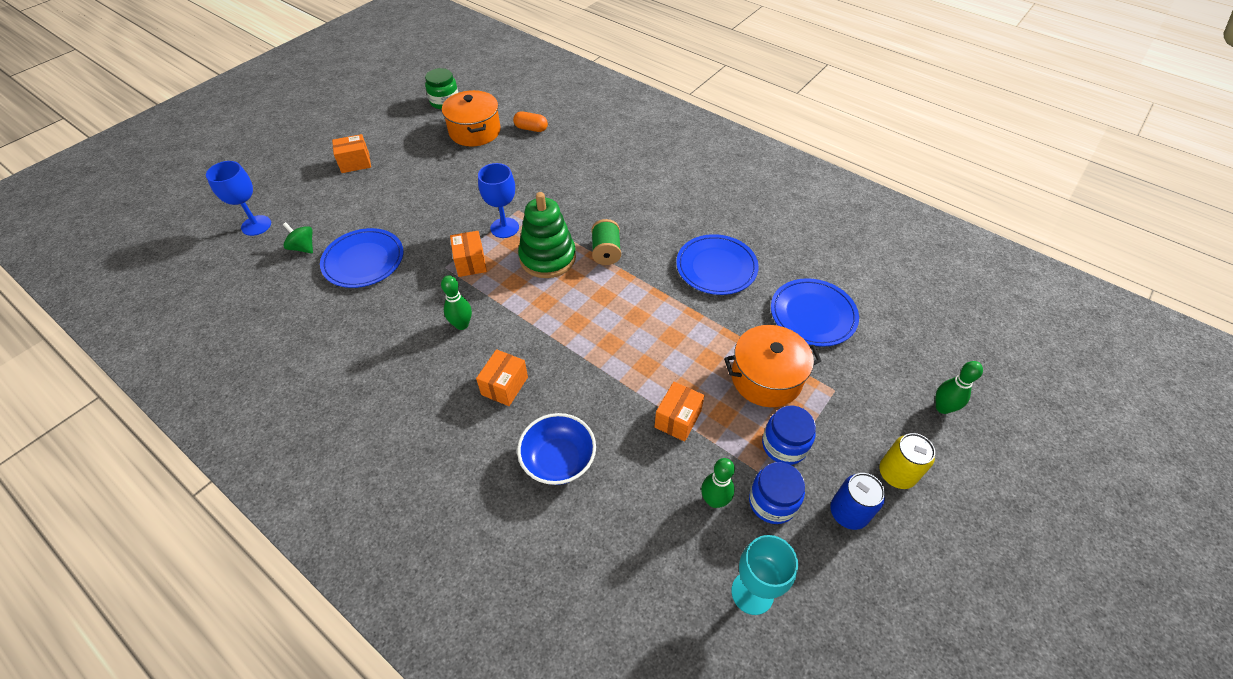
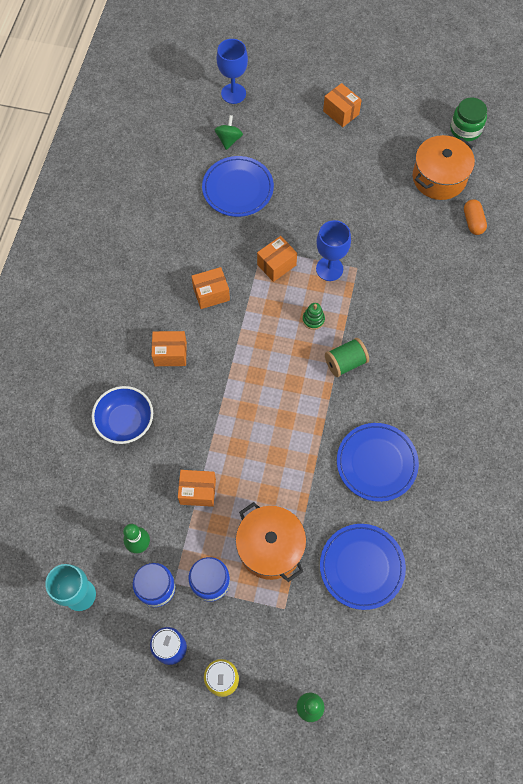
camera: 65 degrees right, 15 degrees up
(462, 325) = (211, 294): green bowling pin -> orange box
(547, 258) = (313, 320): green stacking toy -> green stacking toy, size x0.42

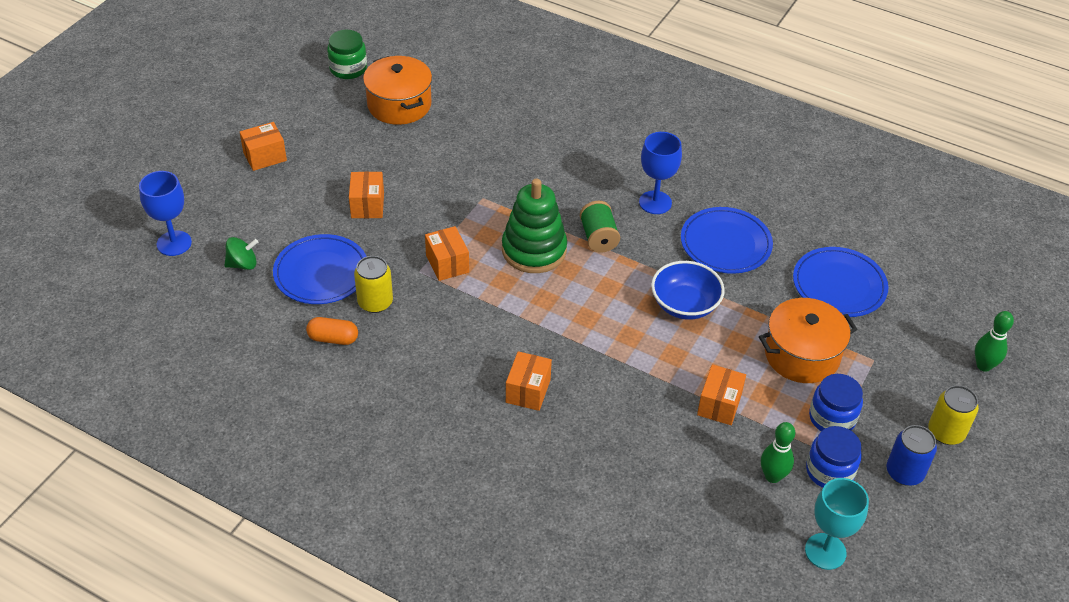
camera: 75 degrees left, 20 degrees down
(125, 422) = (606, 456): blue bowl -> blue bowl (685, 305)
(211, 294) = (460, 332): orange box -> orange box (367, 205)
(221, 231) = (375, 302): none -> yellow can
(229, 140) = (243, 264): green spinning top -> green spinning top turned 135 degrees clockwise
(313, 320) = (534, 250): green stacking toy -> green stacking toy, size x2.41
(329, 269) = (473, 220): blue goblet -> blue goblet (655, 202)
(473, 222) = (467, 96): orange capsule -> orange capsule (333, 338)

